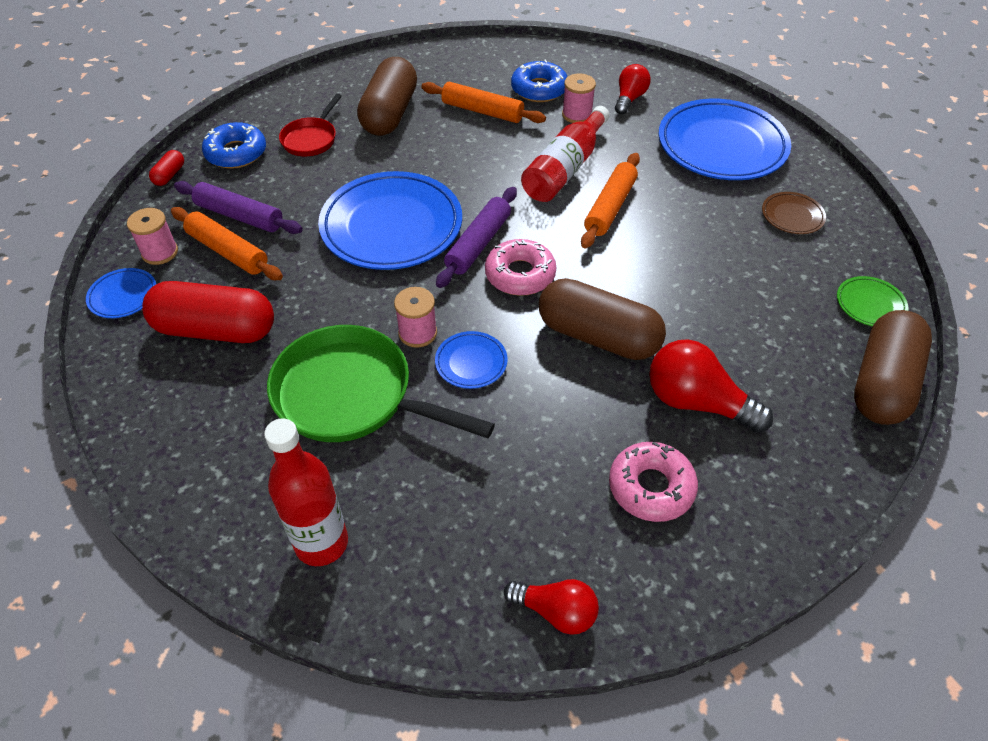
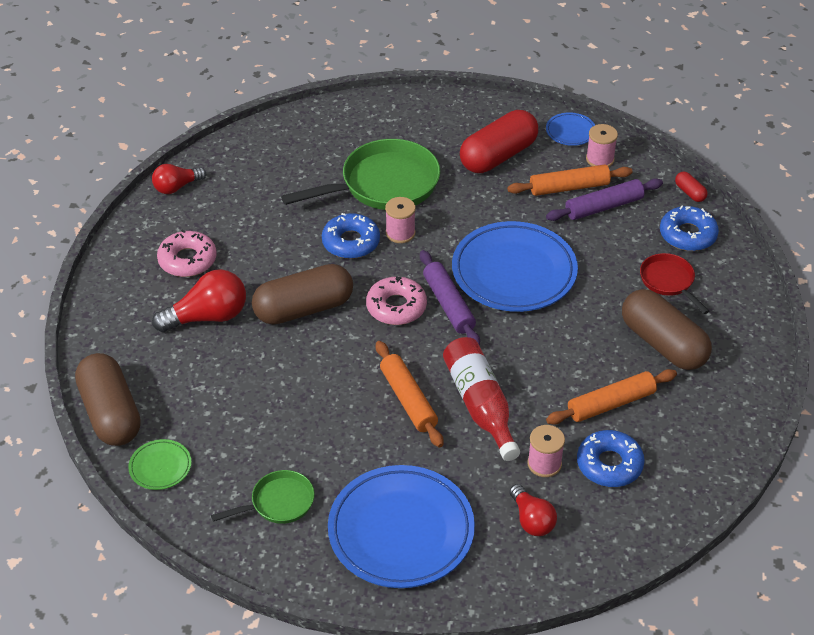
camera: 130 degrees right, 5 degrees down
(321, 543) = (305, 134): red bottle -> none
(471, 362) = (351, 242): blue plate -> blue donut
(792, 216) = (278, 503): brown plate -> green pan

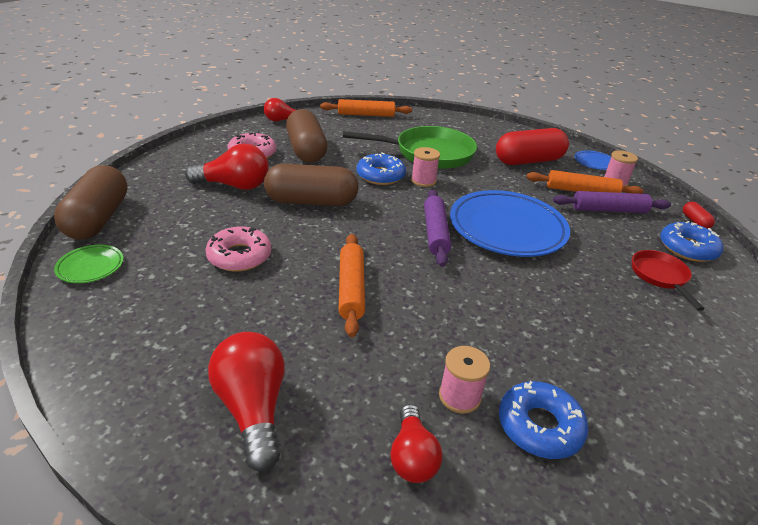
camera: 20 degrees right, 10 degrees down
(278, 503) = (157, 332): green pan -> none
(396, 307) = (388, 222): pink donut -> pink donut (239, 256)
(401, 531) = (253, 408): blue plate -> red light bulb
(480, 405) = (419, 316): red bottle -> none
(611, 404) = (564, 362): orange rolling pin -> orange rolling pin (366, 115)
(663, 344) = (642, 325): brown capsule -> brown capsule (306, 150)

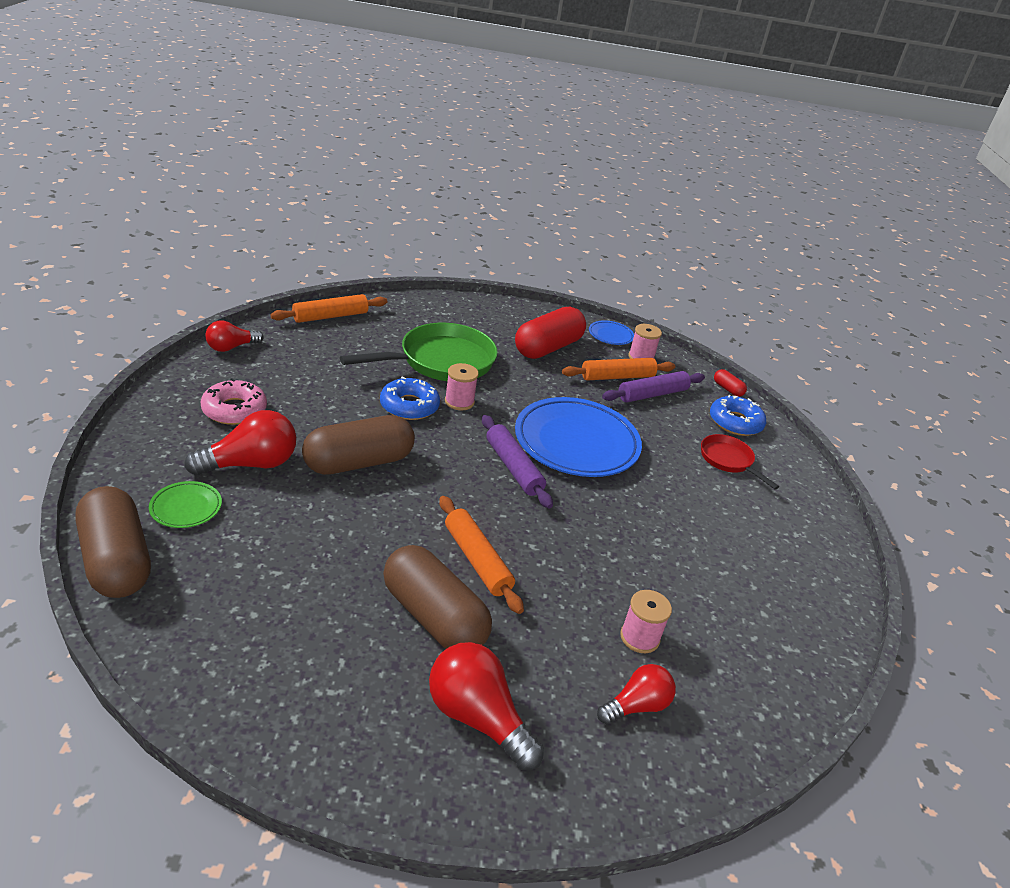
camera: 30 degrees left, 0 degrees up
(90, 267) = (169, 627): green plate -> green plate (186, 508)
(239, 256) = (333, 558): pink donut -> none
(306, 150) = (298, 389): brown capsule -> brown capsule (434, 617)
(412, 456) = (636, 706): red light bulb -> red light bulb turned 90 degrees counterclockwise
(539, 426) = (712, 640): blue donut -> none

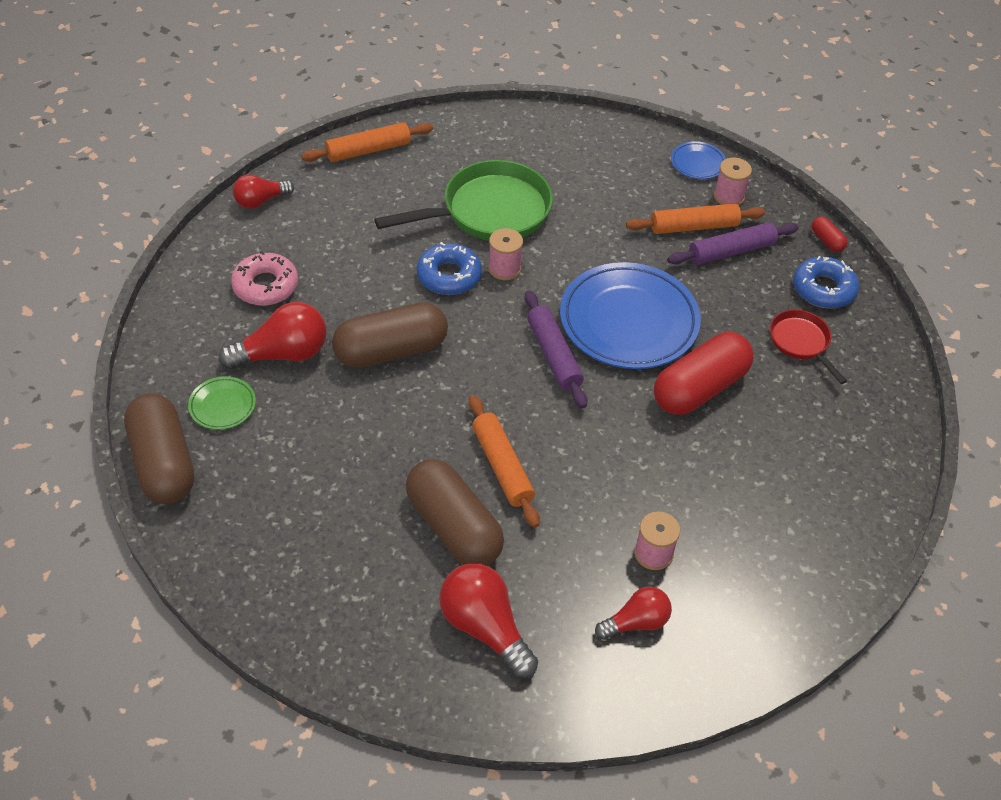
camera: 10 degrees right, 15 degrees up
(548, 348) = (617, 186): red capsule -> red capsule (700, 388)

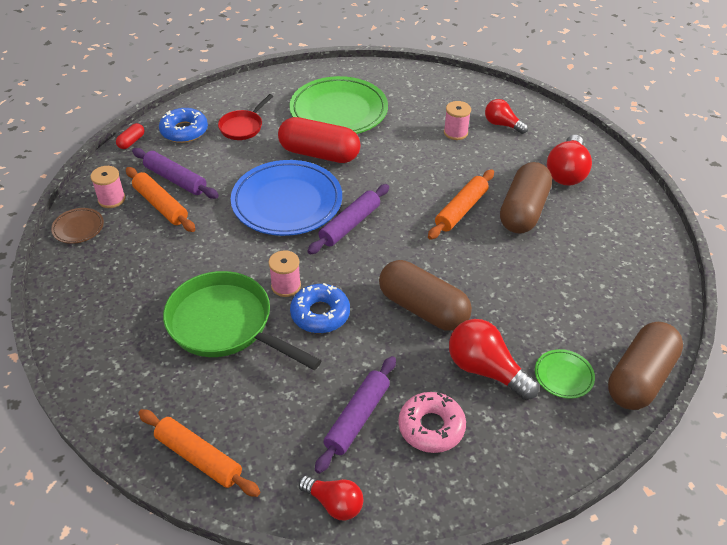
camera: 120 degrees left, 5 degrees down
(318, 247) = (357, 418): none -> purple rolling pin
(697, 163) = (78, 228): blue plate -> brown plate
(781, 450) = (338, 111): none -> green plate

